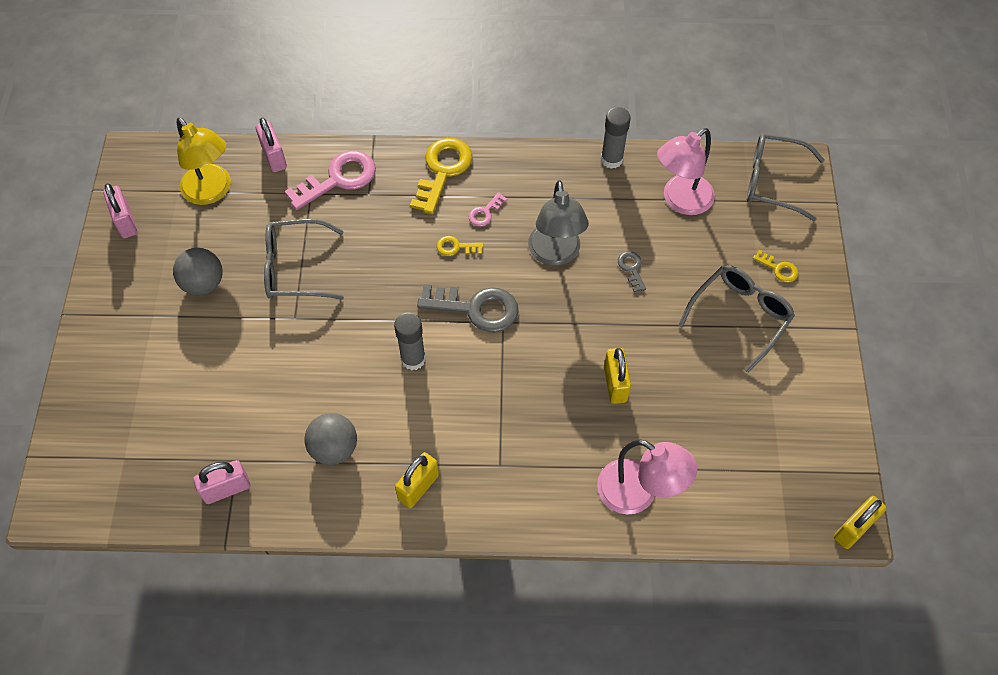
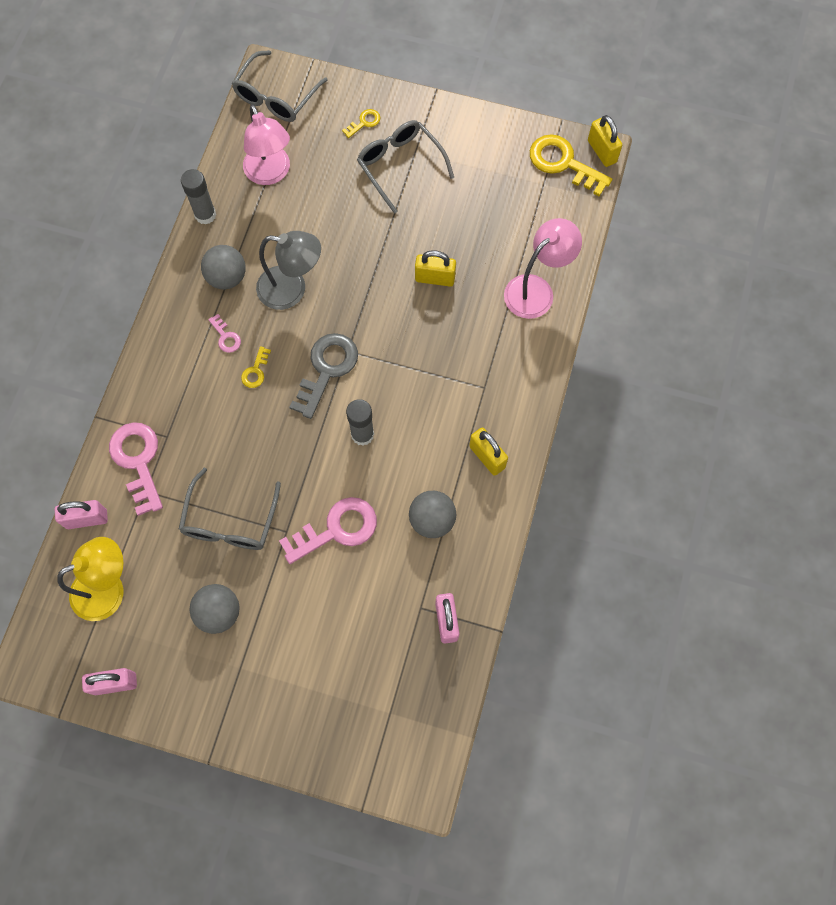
camera: 75 degrees left, 10 degrees up
(305, 361) = (336, 529): none -> pink key
(443, 171) = (164, 363): yellow key -> yellow key (563, 163)
(549, 196) = (227, 277): none -> grey ball
(631, 269) = (327, 233): grey key -> none

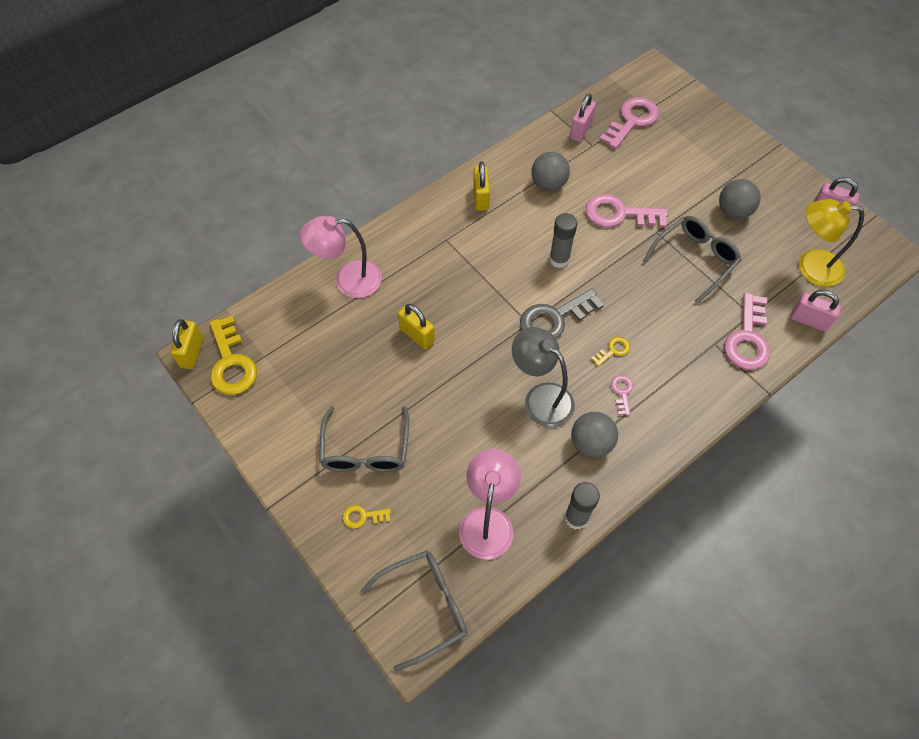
camera: 145 degrees left, 10 degrees down
(398, 676) = (632, 121): none -> pink key

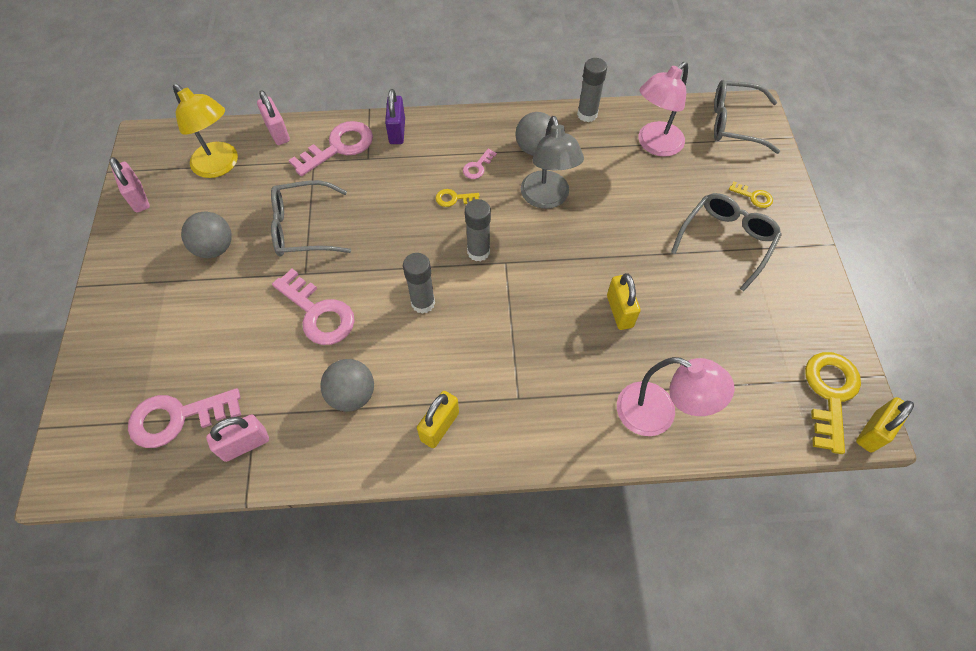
camera: 145 degrees left, 0 degrees up
(554, 318) = (478, 252): grey key -> grey glue stick
(720, 384) = (397, 131): none -> purple padlock

